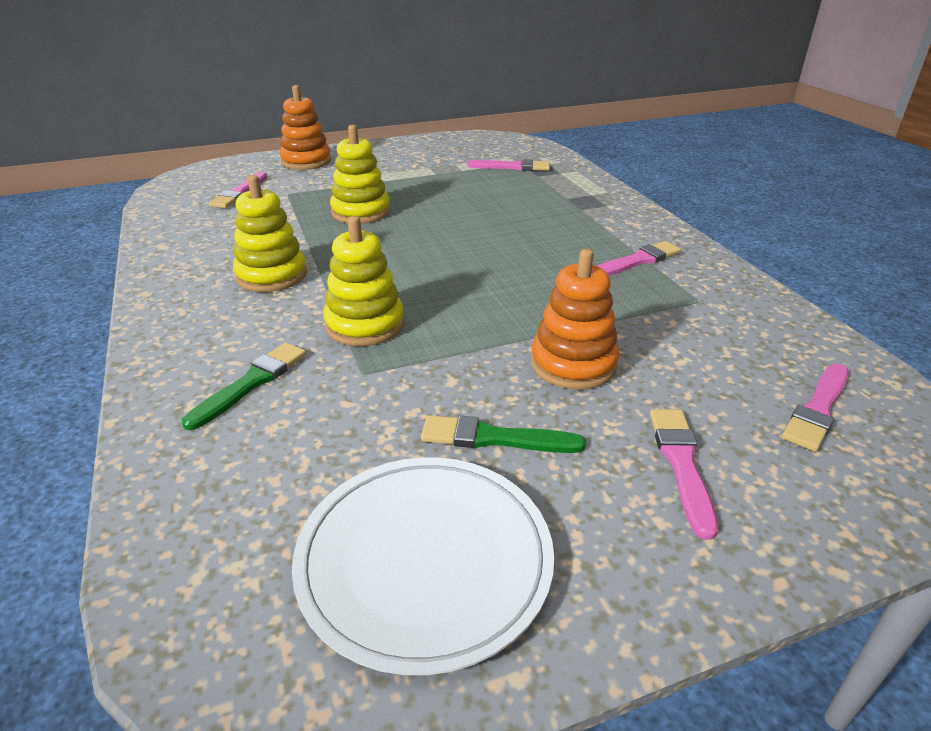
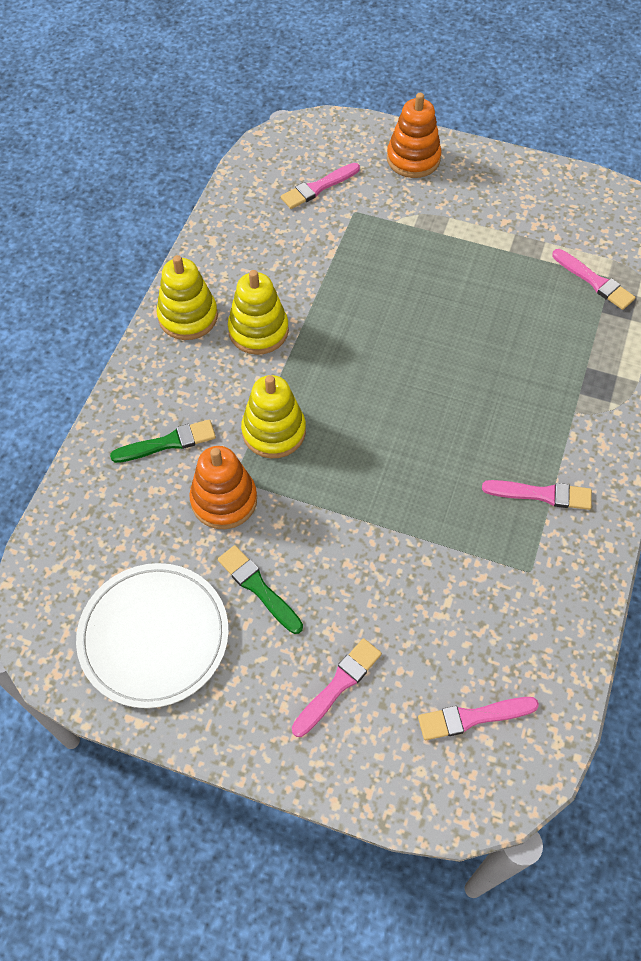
camera: 40 degrees right, 25 degrees up
(361, 212) = (389, 279): yellow stacking toy -> yellow stacking toy (188, 316)
(573, 364) = (366, 565): orange stacking toy -> orange stacking toy (224, 500)

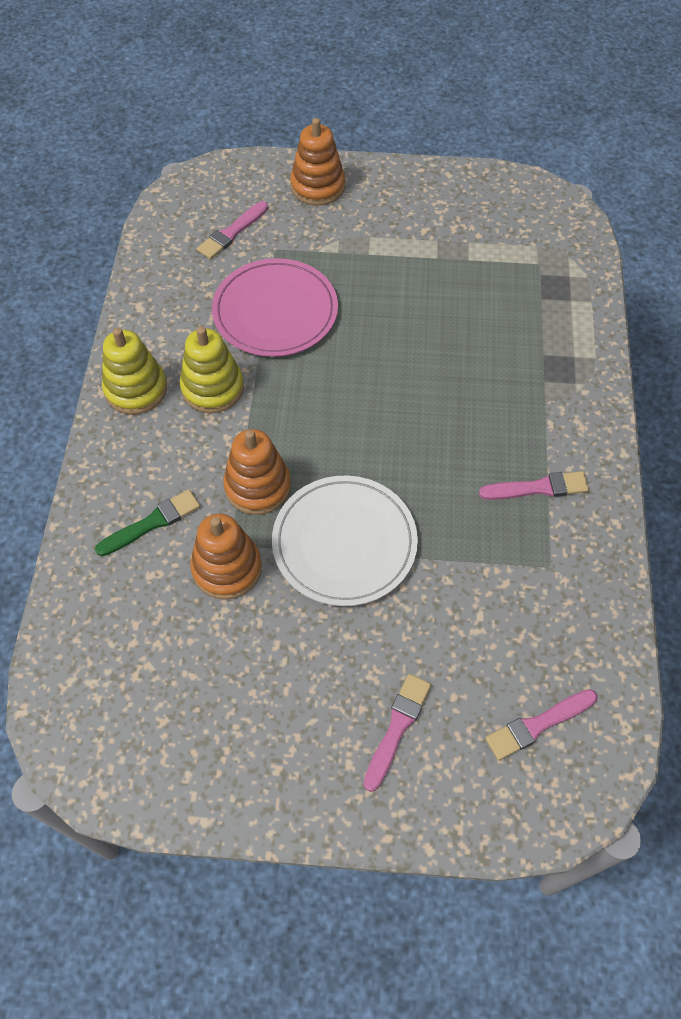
camera: 15 degrees left, 0 degrees up
(154, 636) = (194, 727): white plate -> white plate (344, 543)
(258, 587) = (288, 649): green brush -> none
(274, 431) = (257, 486): yellow stacking toy -> orange stacking toy
(337, 271) = (275, 311): none -> pink plate
(594, 281) = (526, 271): pink brush -> none

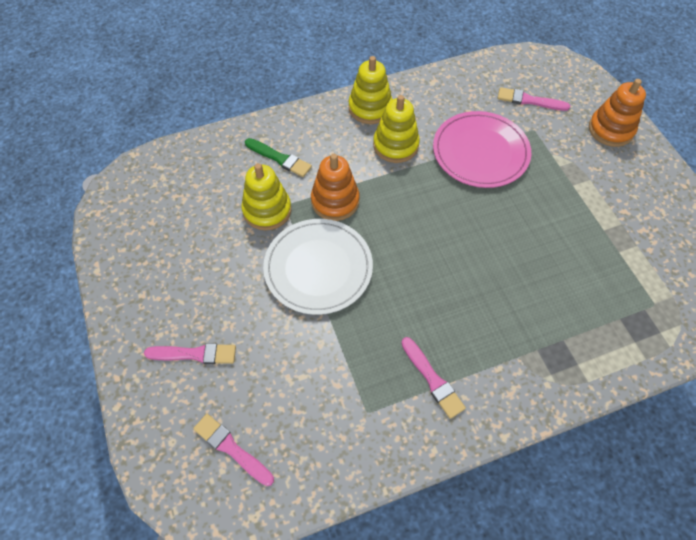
camera: 65 degrees right, 0 degrees up
(227, 568) = (267, 210): orange stacking toy -> yellow stacking toy

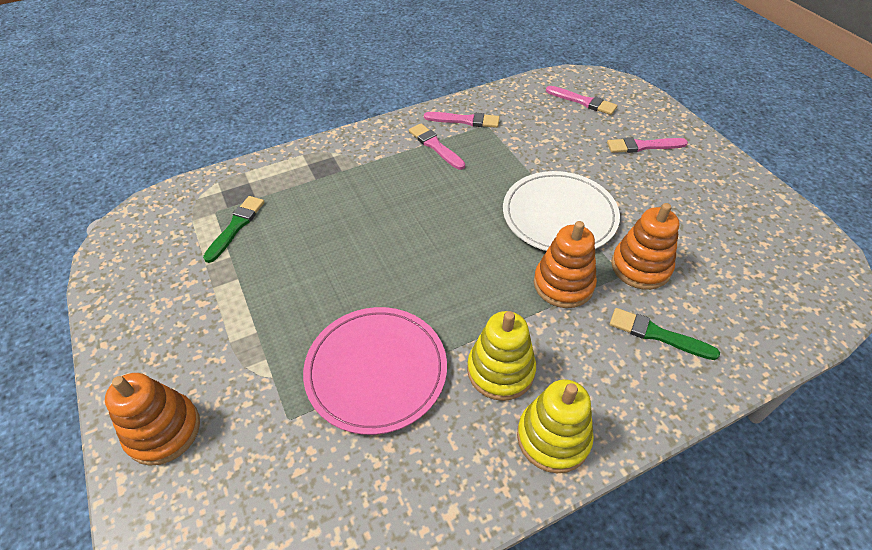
camera: 175 degrees right, 10 degrees down
(267, 210) = (640, 267): yellow stacking toy -> orange stacking toy
(529, 100) = (281, 482): pink brush -> pink brush (465, 120)
(626, 284) = (236, 226): none -> green brush

